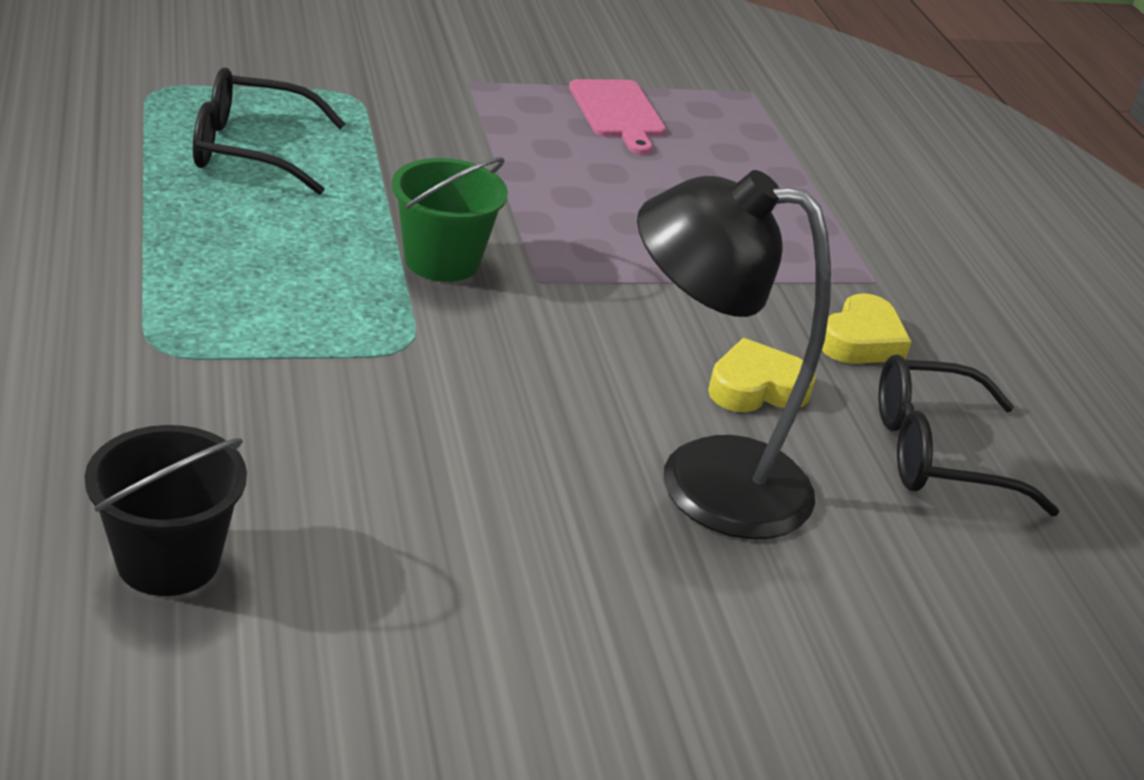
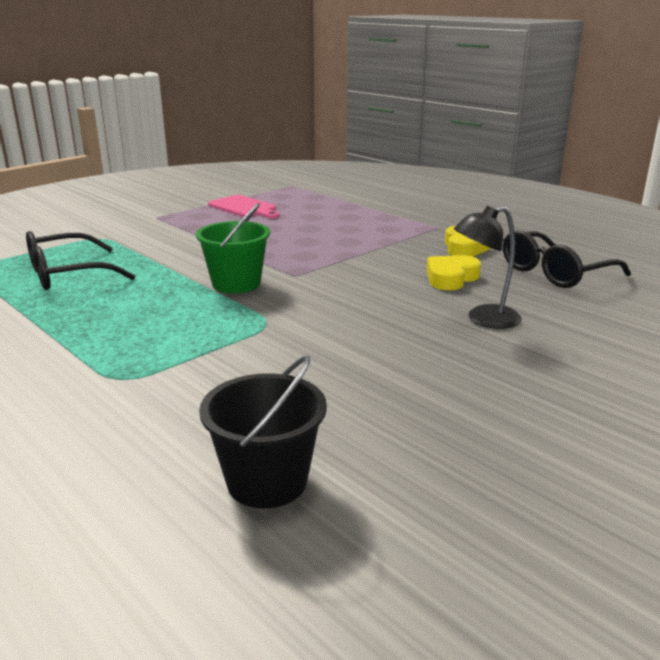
camera: 25 degrees left, 10 degrees down
(703, 480) = (483, 319): black lamp -> black lamp, size x0.56

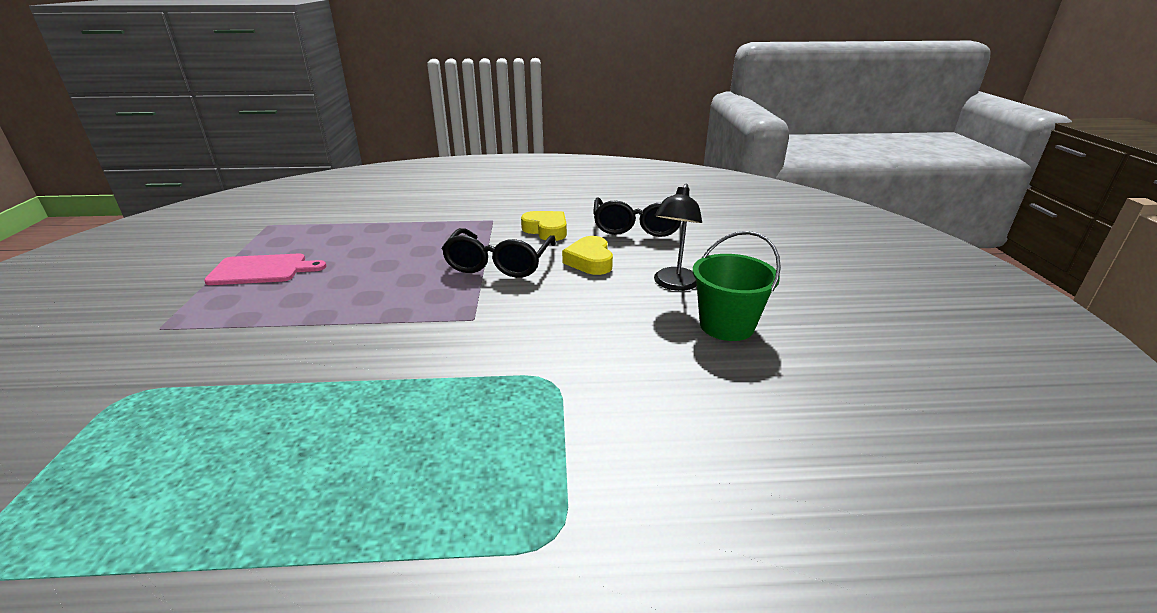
camera: 50 degrees left, 5 degrees up
(67, 275) = (189, 471): black glasses -> black glasses (499, 264)
(236, 284) = (438, 358): green bucket -> green bucket (726, 325)
(267, 481) = (847, 517): black bucket -> none

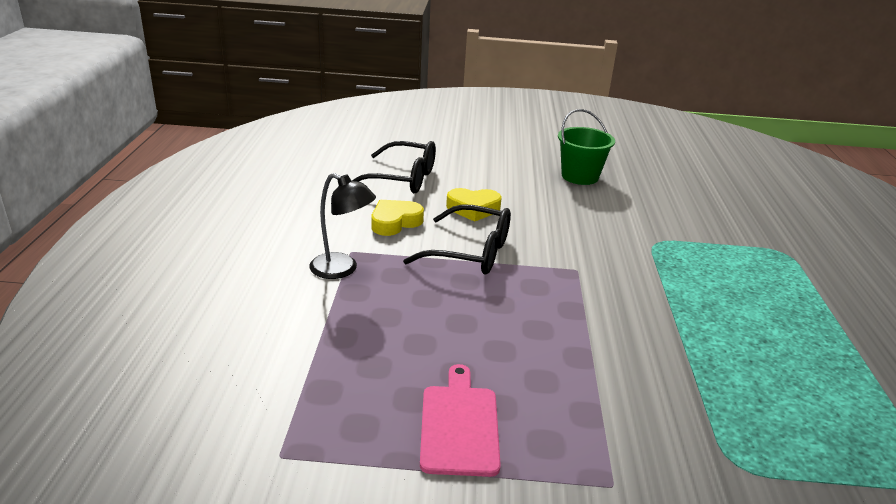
camera: 85 degrees left, 0 degrees up
(674, 284) = (520, 182): black lamp -> black lamp (342, 269)

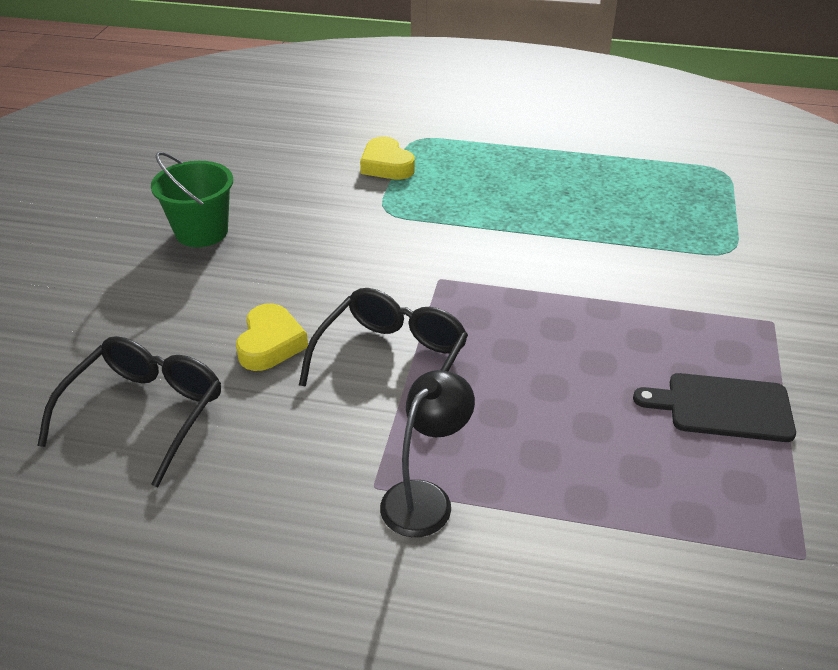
camera: 80 degrees left, 10 degrees up
(395, 222) = (293, 431): yellow heart -> yellow heart (386, 165)
(459, 425) = (722, 407): pink cutting board -> black cutting board

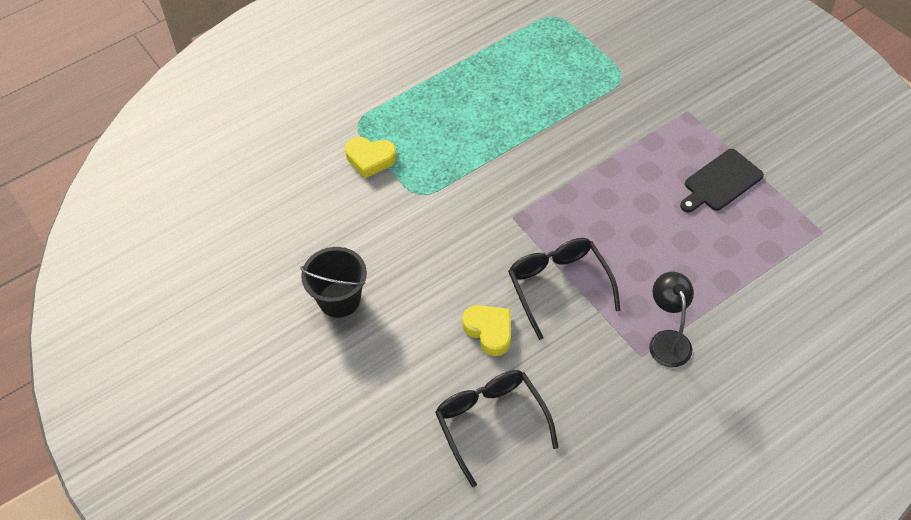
camera: 45 degrees left, 15 degrees up
(201, 232) = (339, 299): green bucket -> black bucket

